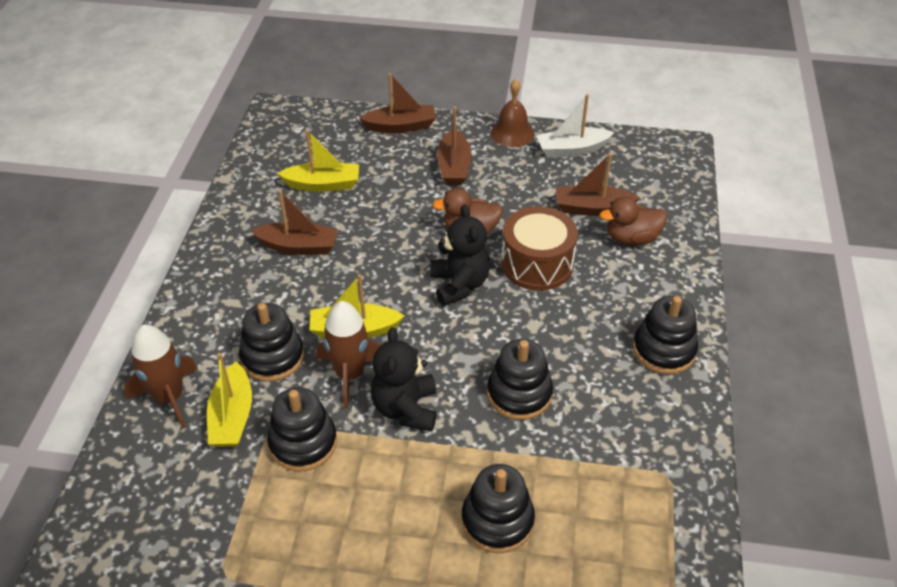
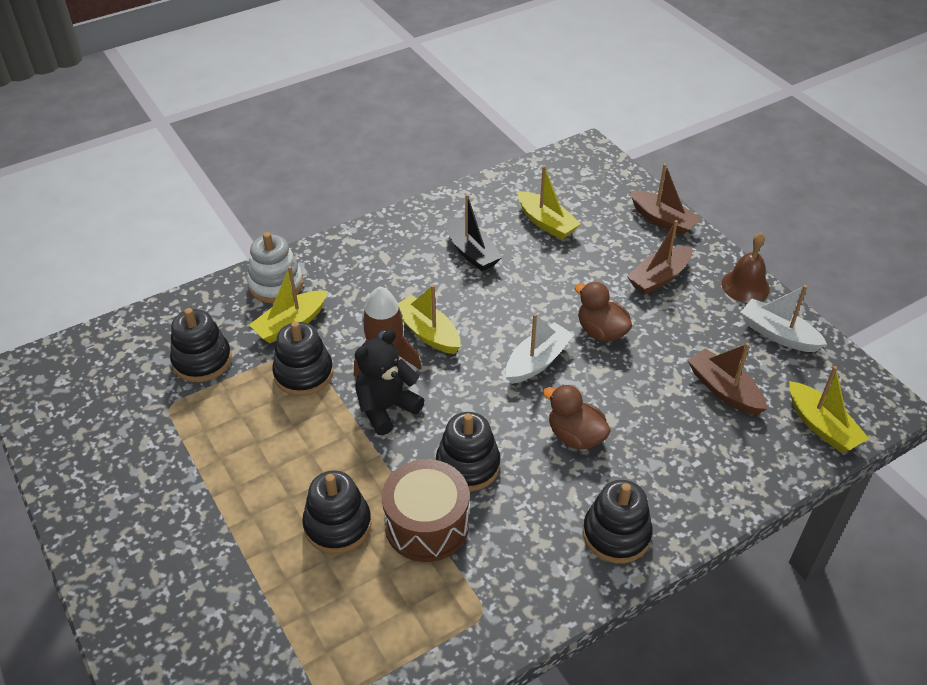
camera: 50 degrees right, 0 degrees up
(169, 397) = (276, 284): brown rocket -> white stacking toy
(272, 357) = (359, 309): black stacking toy -> black stacking toy (202, 361)
(298, 246) = (471, 252): brown boat -> black boat
(459, 285) = (537, 361): black teddy bear -> white boat
(537, 264) = (615, 393): brown drum -> brown drum (427, 525)
(631, 238) = (721, 437): brown duck -> brown duck (575, 436)
(669, 187) = (821, 426): none -> yellow boat

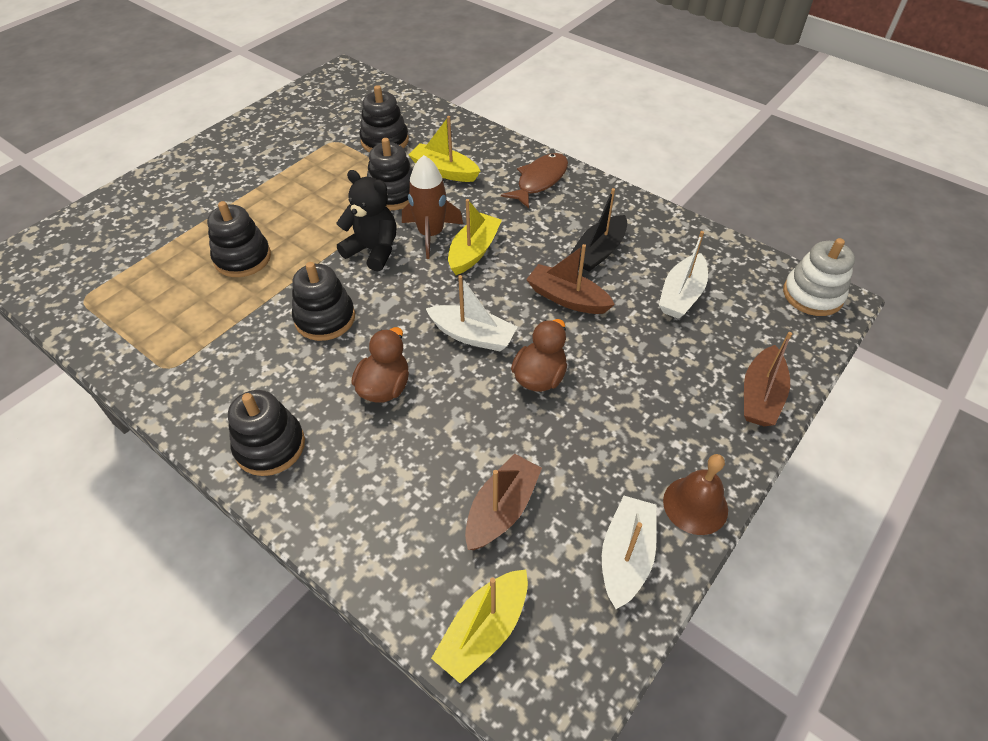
camera: 70 degrees right, 5 degrees up
(276, 284) = (485, 150): white stacking toy -> white stacking toy (812, 295)
(351, 260) = (539, 181): none -> brown fish
(427, 525) = (253, 309): brown drum -> none
(546, 223) = (681, 295): yellow boat -> white boat
(659, 277) = (655, 412): brown boat -> brown boat (567, 298)

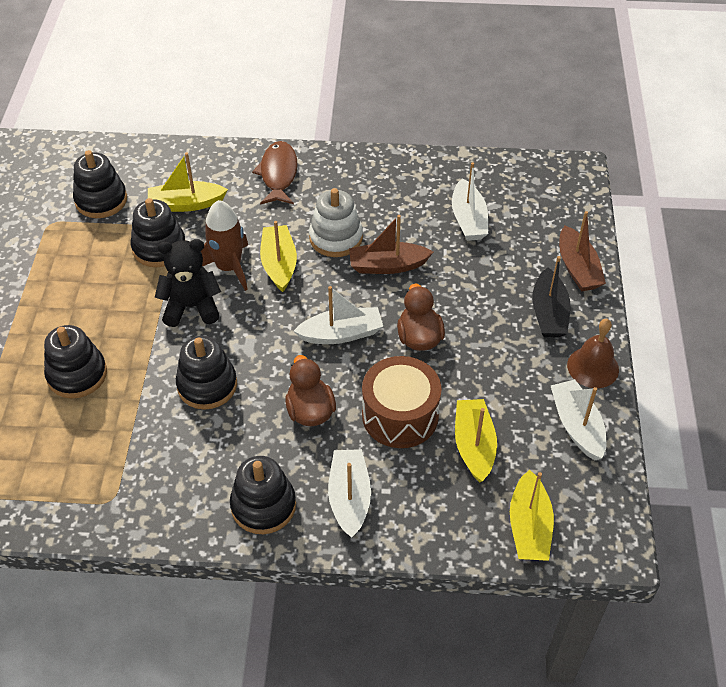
camera: 35 degrees left, 0 degrees up
(344, 486) = (349, 498): none -> white boat
(458, 438) = (400, 415): none -> brown drum
(501, 509) = (474, 445): brown boat -> yellow boat
(598, 251) = (379, 214): black boat -> black boat (549, 313)
(812, 295) = (557, 173): white stacking toy -> white stacking toy (336, 238)

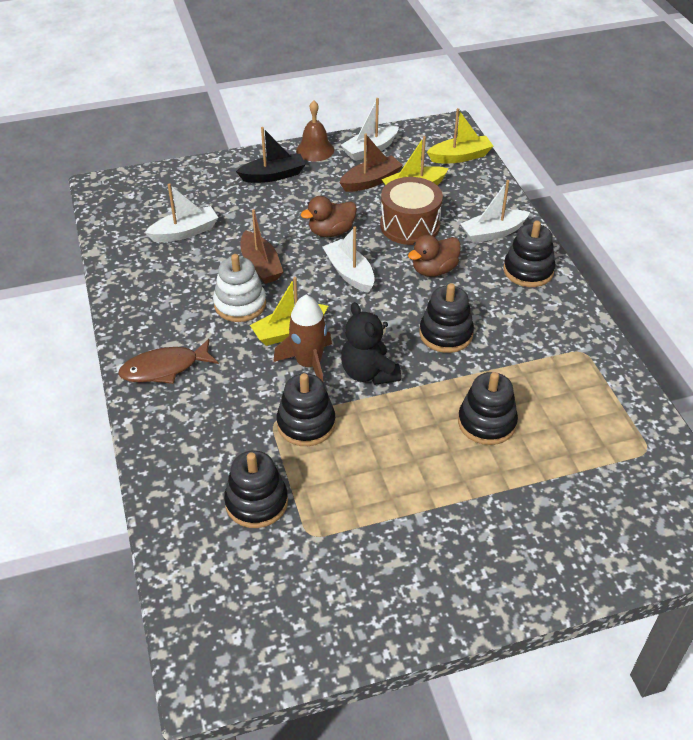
camera: 110 degrees left, 5 degrees down
(186, 204) = (235, 426): yellow boat -> none
(577, 268) = (219, 169): brown boat -> brown boat (371, 181)

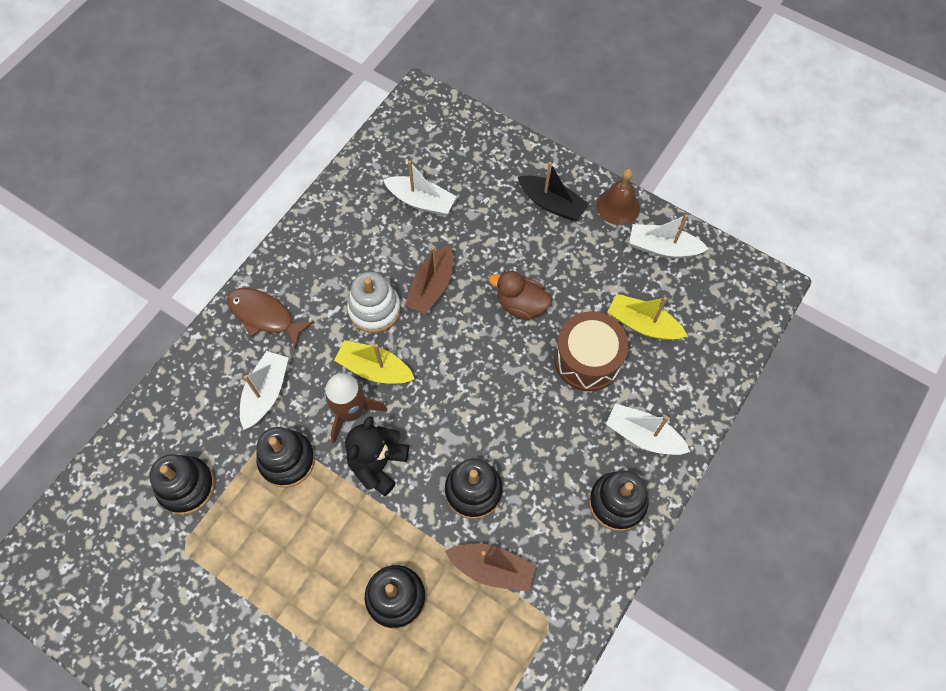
camera: 50 degrees right, 20 degrees up
(349, 273) = (482, 359): white boat -> white boat (266, 393)
(371, 181) = (618, 283): brown boat -> brown boat (492, 568)
(434, 270) = (546, 422): brown duck -> none
(460, 157) = (729, 328): yellow boat -> none

